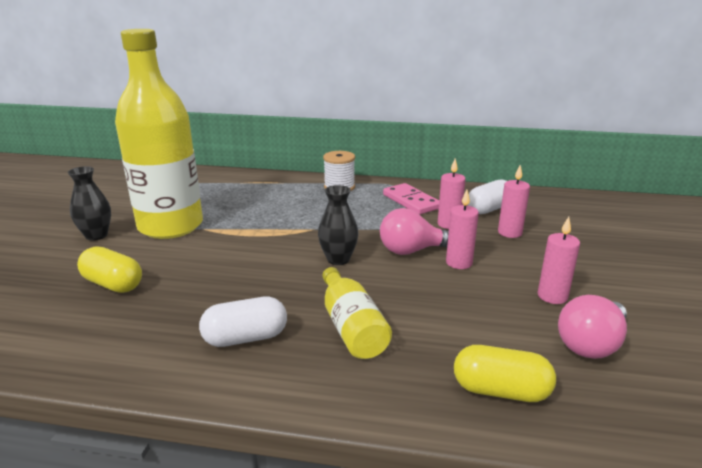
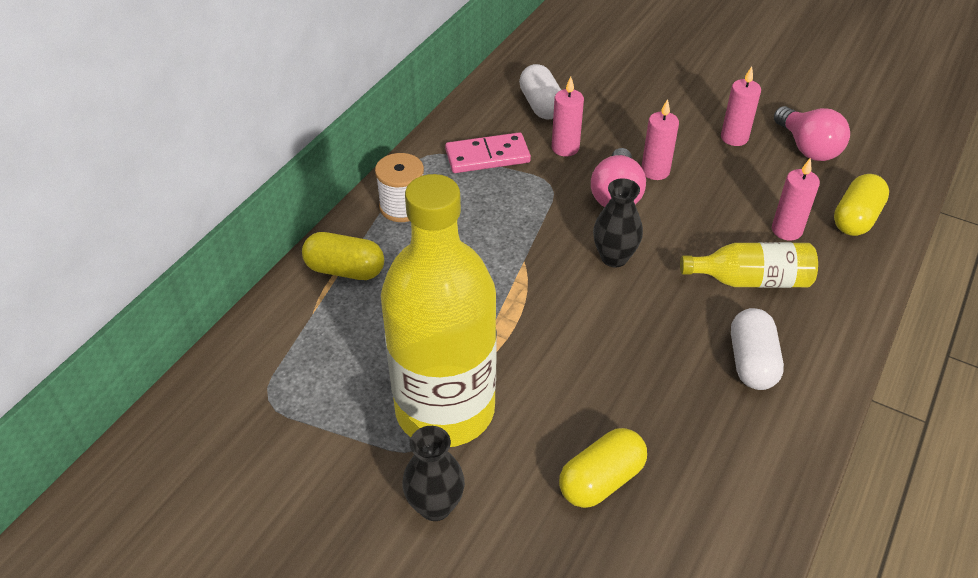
camera: 70 degrees left, 20 degrees up
(275, 183) = (345, 270): none -> yellow capsule
(509, 233) = (605, 114): pink candle -> pink candle (786, 230)

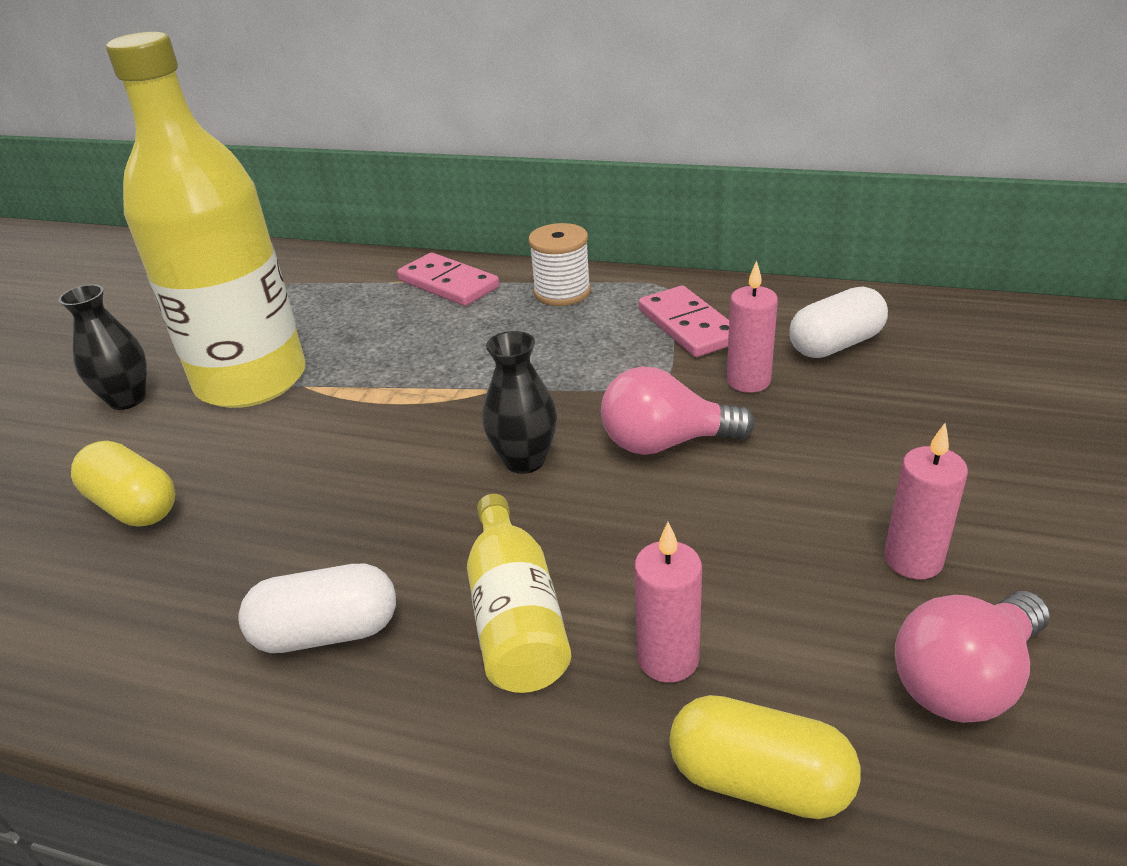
camera: 80 degrees right, 10 degrees down
(345, 270) = (448, 284): yellow capsule -> pink domino
(655, 171) = (747, 474): pink candle -> none

